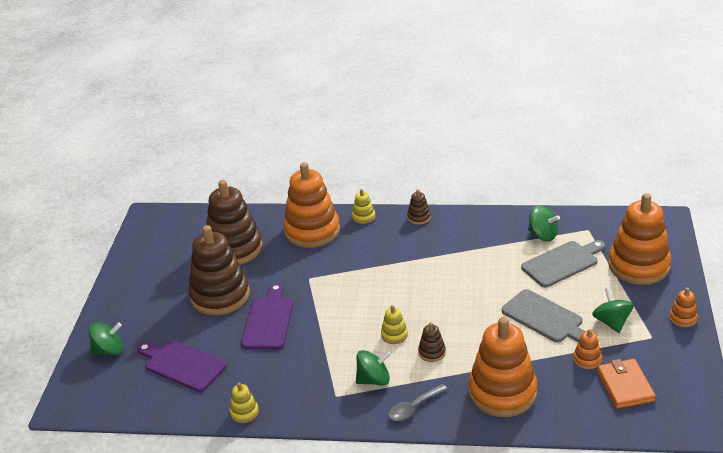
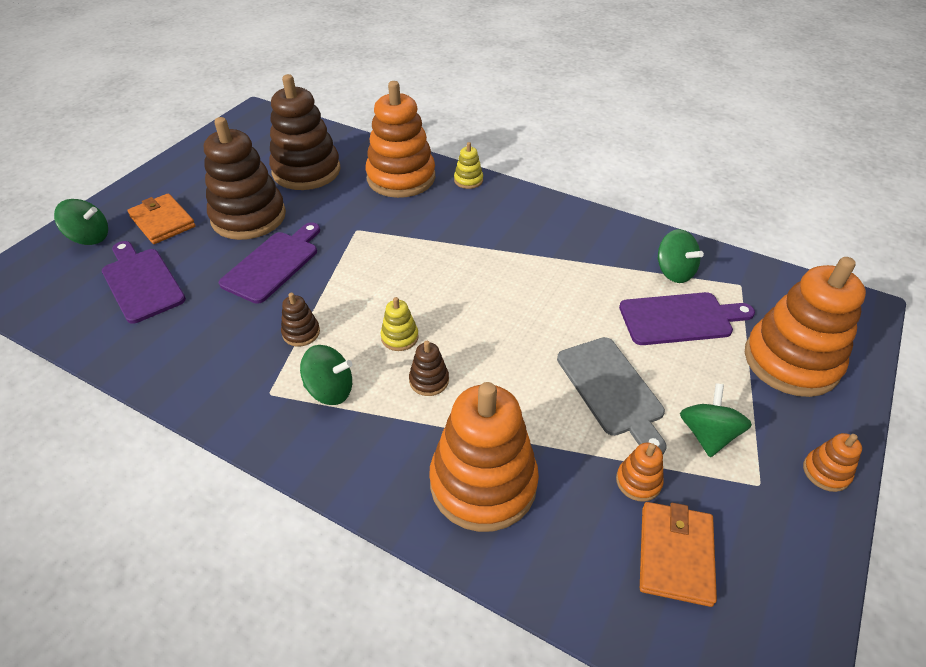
camera: 20 degrees right, 10 degrees up
(155, 321) = (162, 221): none -> orange wallet
(244, 412) = (150, 371): yellow stacking toy -> none
(413, 407) = (350, 453): grey spoon -> none
(419, 217) = (531, 201): brown stacking toy -> brown stacking toy (301, 333)
(562, 263) = (680, 318): grey cutting board -> purple cutting board

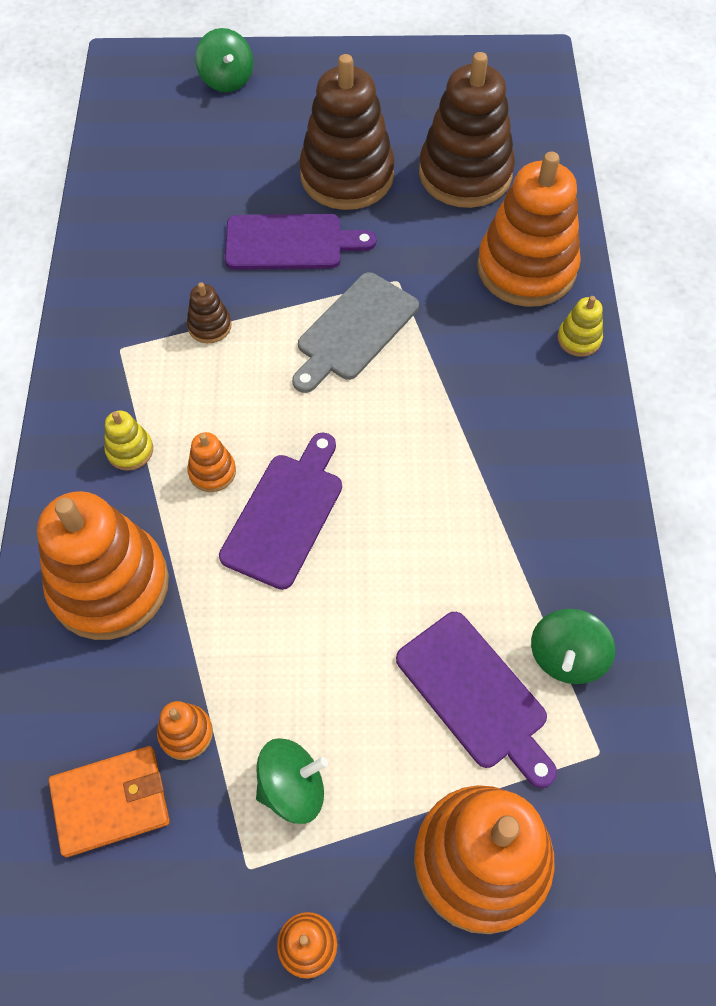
camera: 60 degrees right, 15 degrees up
(141, 282) = (194, 160): purple cutting board -> purple cutting board (285, 514)
(162, 221) = (288, 114): orange wallet -> none
(330, 390) = (151, 394): green spinning top -> none
(399, 337) = (256, 413): yellow stacking toy -> yellow stacking toy (130, 450)
(429, 380) = (212, 472): brown stacking toy -> orange stacking toy
(612, 389) = (303, 658): grey cutting board -> grey cutting board (355, 330)

